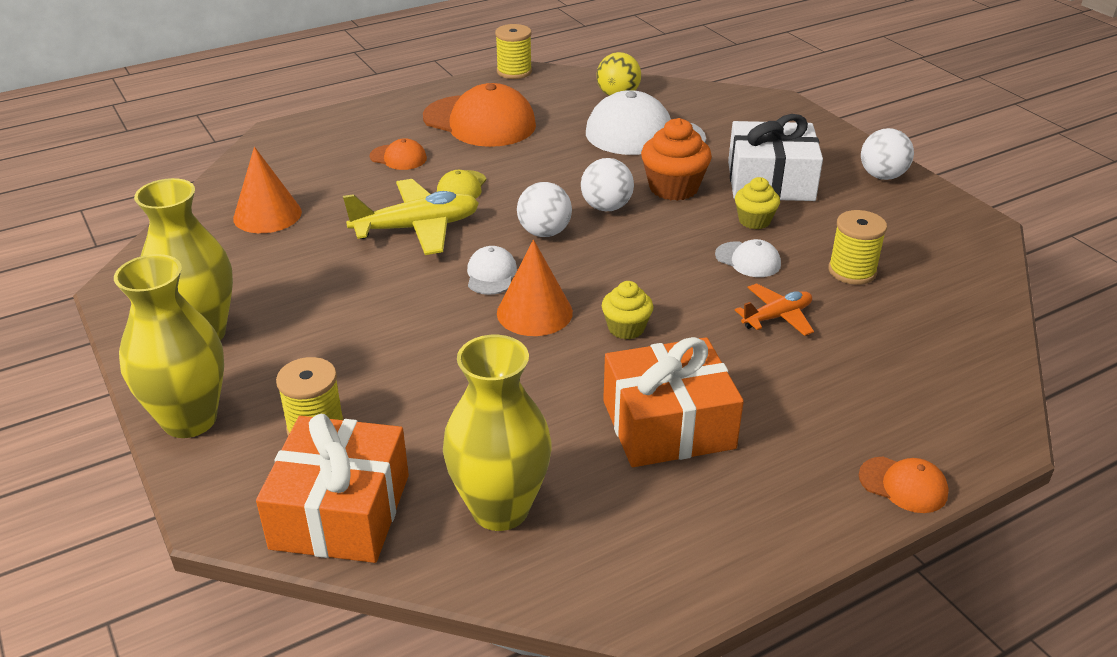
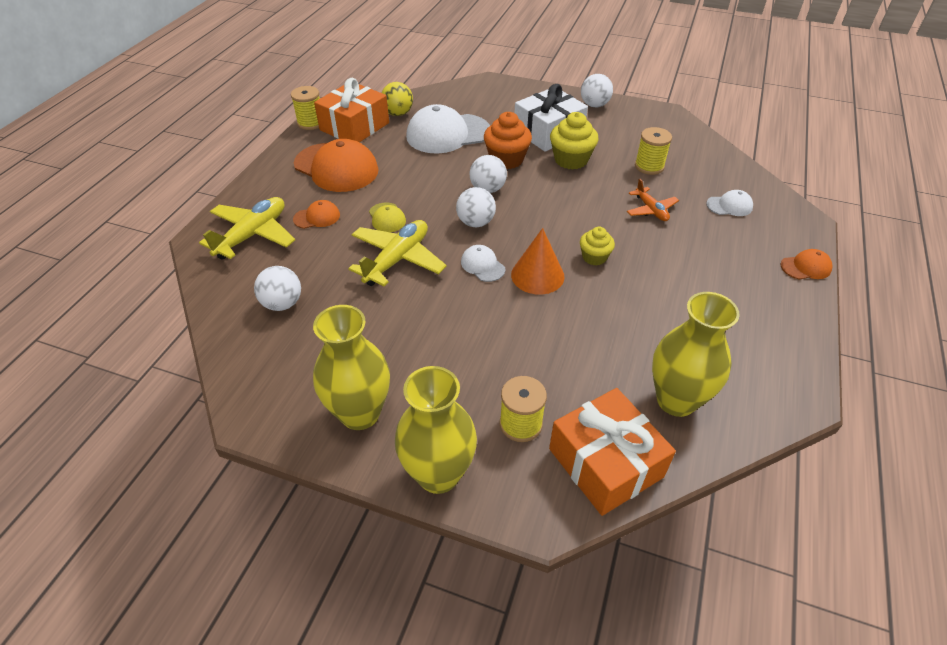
camera: 40 degrees left, 10 degrees up
(267, 215) = (282, 304): orange cone -> white ball
(323, 147) = (253, 235): none -> yellow plane
(480, 122) = (336, 167): orange cap -> orange cap turned 45 degrees clockwise
(668, 424) = (683, 299): orange gift -> orange gift (354, 126)
(748, 260) = (597, 184): white cap -> white cap (729, 206)
(754, 221) = (571, 160): yellow cupcake -> yellow cupcake, size x1.62
(777, 317) = (651, 210): orange plane -> orange plane turned 135 degrees clockwise

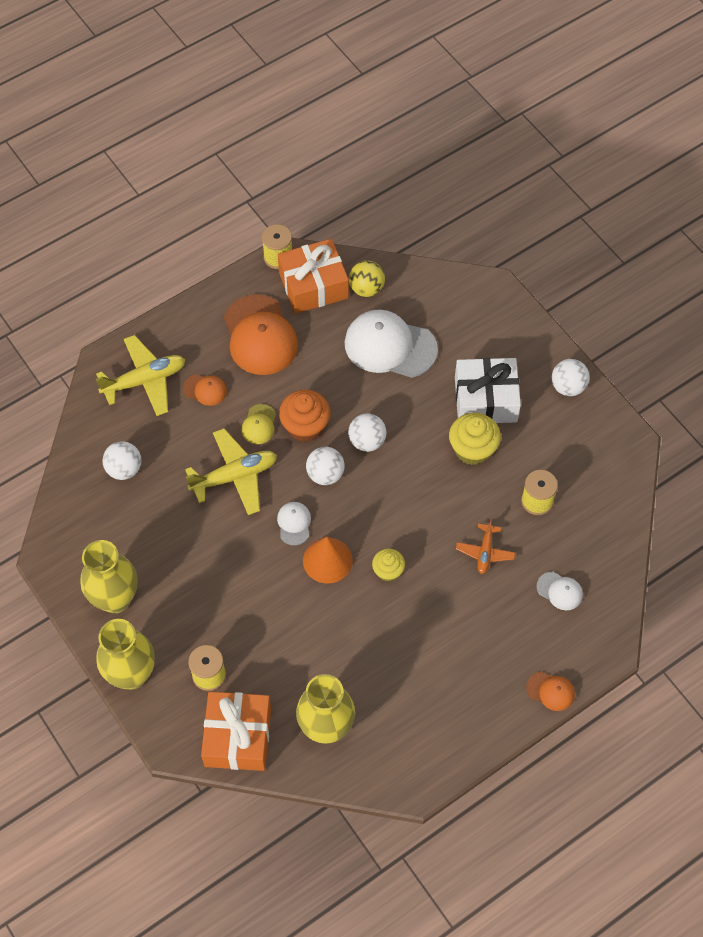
camera: 35 degrees right, 15 degrees up
(506, 159) = (414, 413): orange cupcake -> orange cupcake (305, 426)

